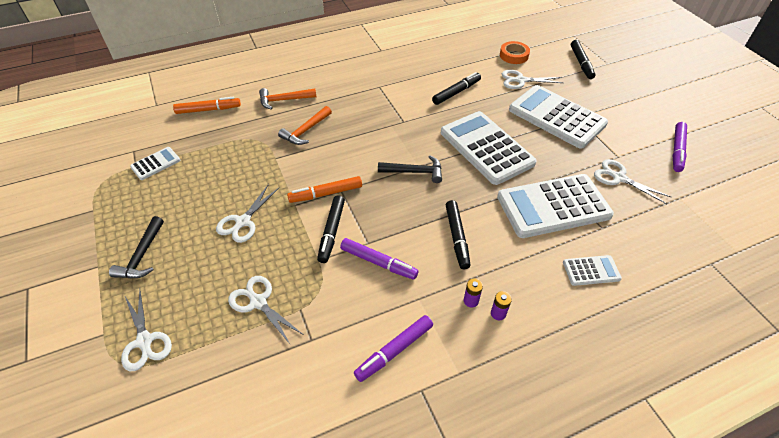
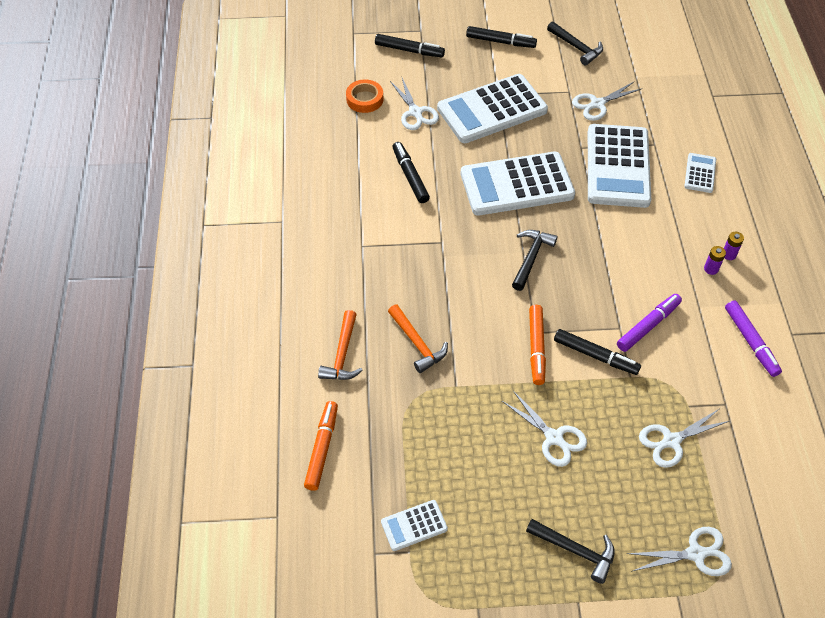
camera: 70 degrees left, 5 degrees up
(155, 164) = (414, 525): white calculator -> white calculator turned 90 degrees counterclockwise
(457, 237) = (634, 253): black marker -> black marker (500, 42)
(520, 80) = (415, 112): white scissors -> white scissors turned 45 degrees counterclockwise
(677, 150) = (576, 47): purple marker -> black hammer

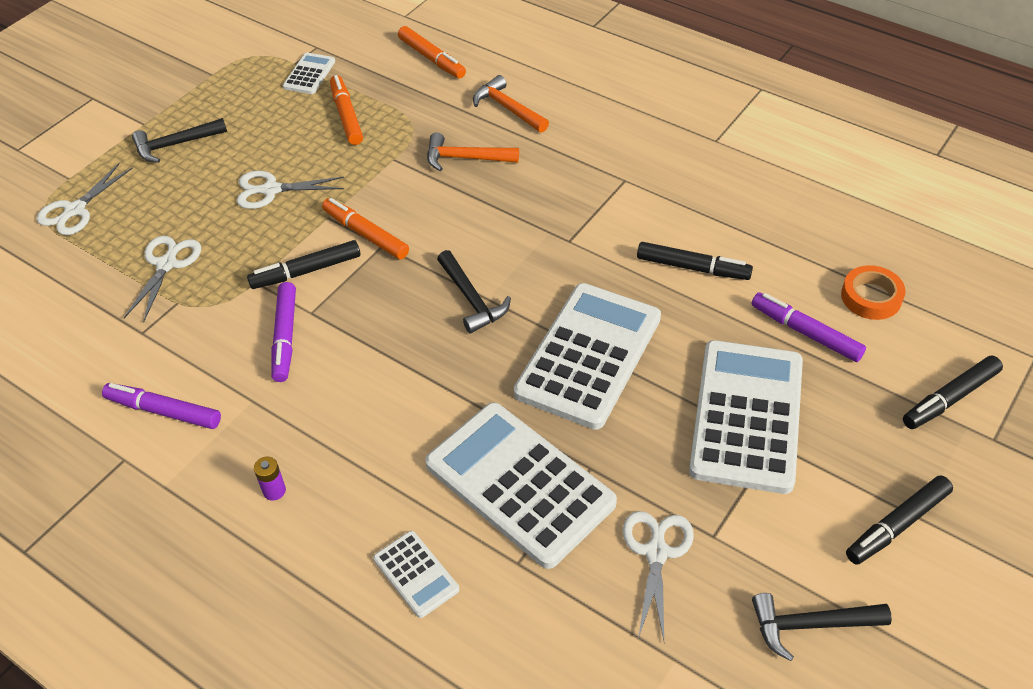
camera: 130 degrees right, 5 degrees down
(415, 112) = (805, 333): white scissors -> purple marker
(439, 454) = (346, 116): none -> orange marker
(711, 269) = (278, 454): purple battery -> none

